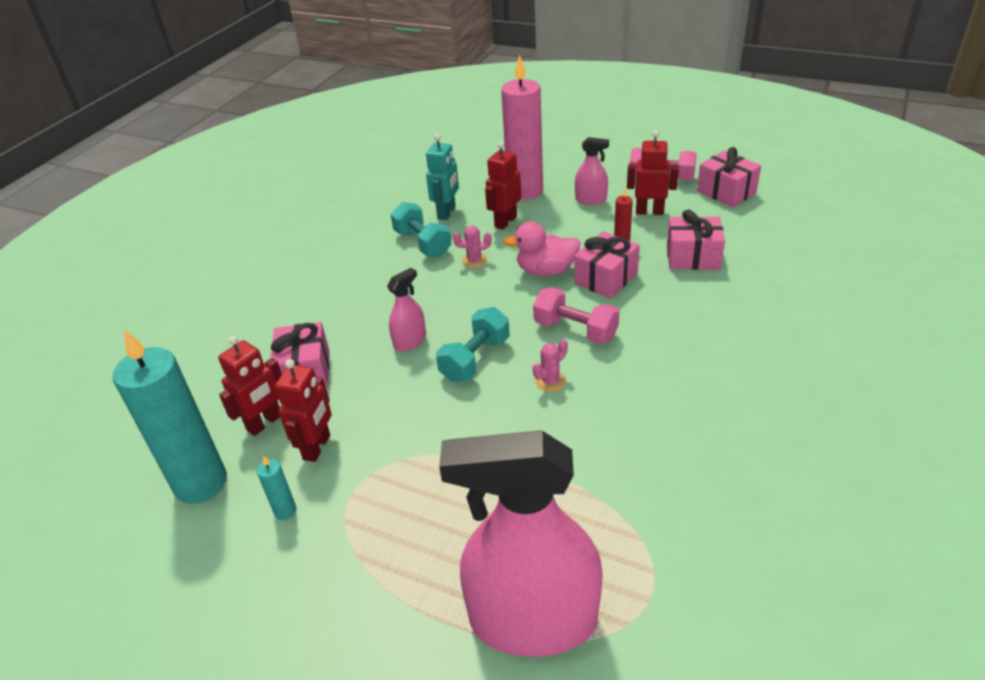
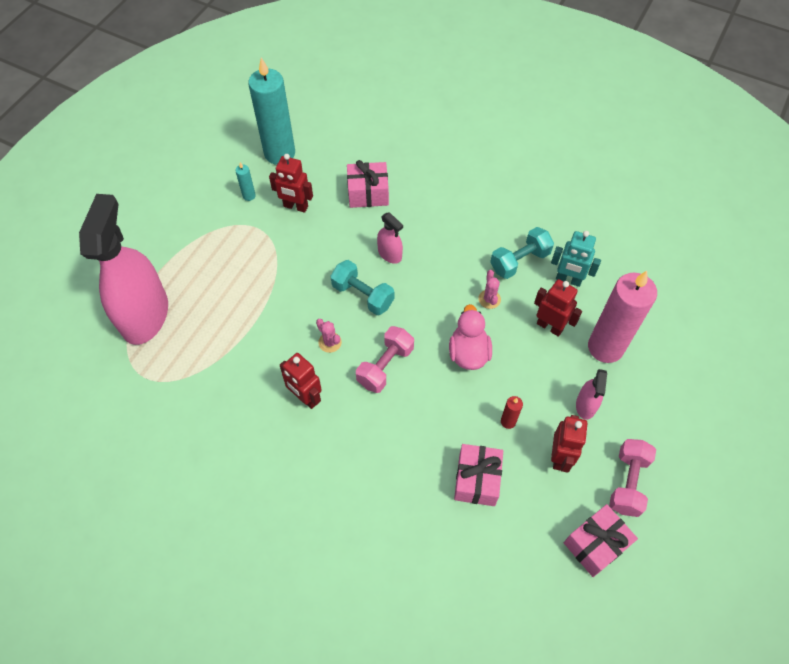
camera: 90 degrees right, 20 degrees up
(265, 423) = (322, 177): red robot -> red robot (305, 398)
(606, 278) = (452, 399): pink gift -> none

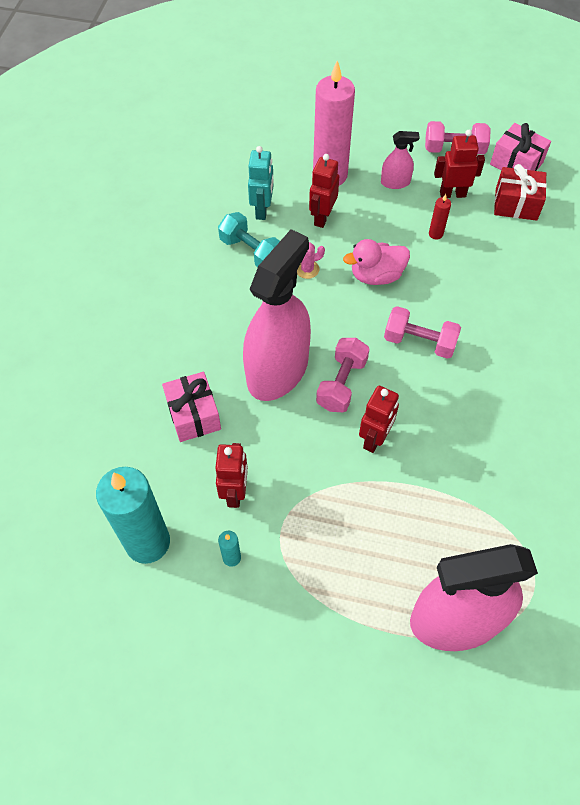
camera: 105 degrees left, 0 degrees up
(305, 398) = (485, 404): red robot -> red robot (375, 439)
(330, 342) = (412, 400): pink cactus -> none
(363, 295) = (341, 383): turquoise dumbbell -> pink dumbbell
(390, 254) = (277, 370): pink spray bottle -> pink spray bottle, size x2.34
(477, 480) = (501, 247): pink gift -> none
(533, 519) = (516, 204): none -> red gift

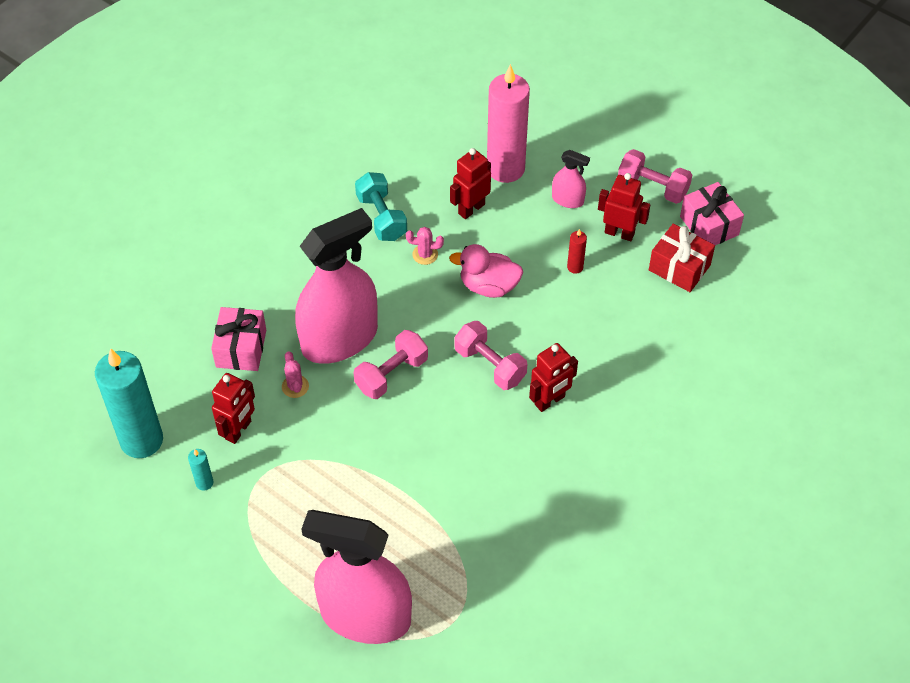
camera: 25 degrees right, 5 degrees down
(262, 210) = (417, 180): turquoise robot -> none
(263, 430) = (295, 386): none -> pink cactus
(375, 439) = (391, 436): red robot -> red robot (550, 401)

